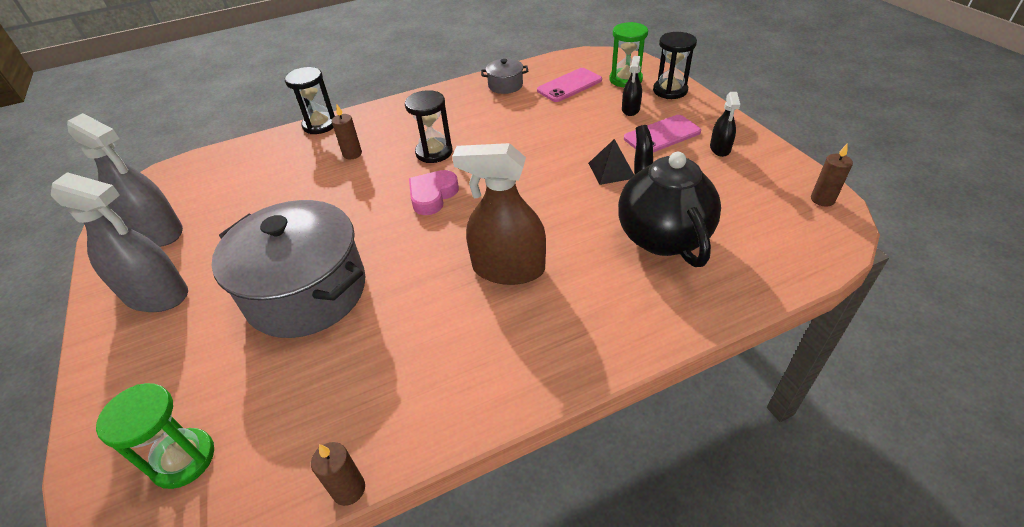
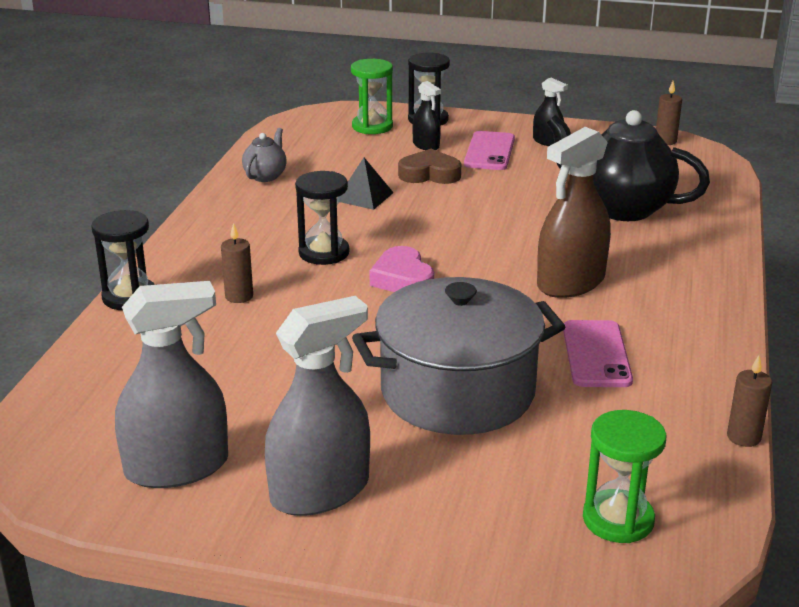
camera: 55 degrees left, 15 degrees down
(505, 85) = (265, 176): grey pot -> grey teapot
(569, 85) = (331, 151): pink phone -> pink phone (596, 354)
(590, 132) = (429, 174): none -> brown heart
(611, 170) = (504, 190): black pyramid -> black pyramid (364, 196)

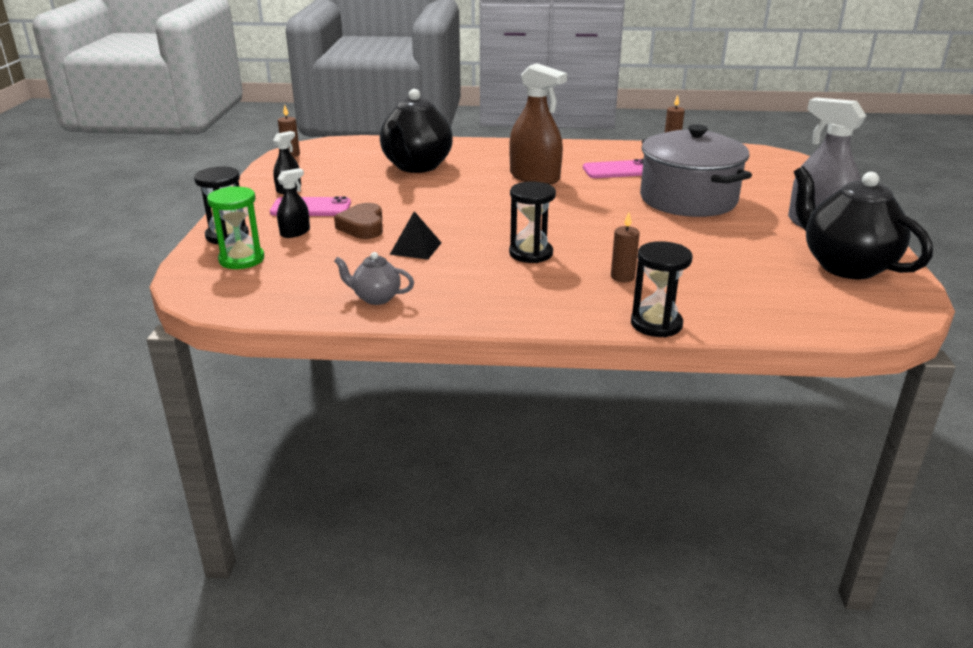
camera: 100 degrees left, 0 degrees up
(177, 467) = (845, 266): grey spray bottle -> black teapot
(402, 279) = (558, 223): pink heart -> none
(618, 519) = (762, 165): green hourglass -> none

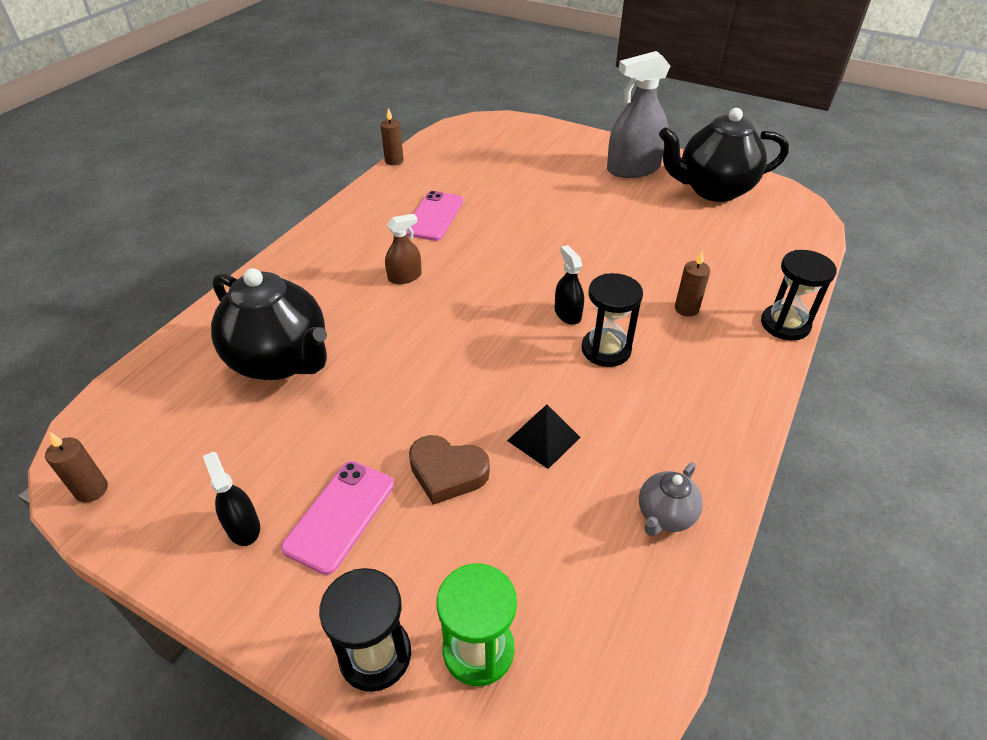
camera: 65 degrees left, 15 degrees up
(295, 232) = (418, 556): black spray bottle -> black spray bottle (567, 314)
(534, 177) = (404, 277): brown spray bottle -> brown spray bottle, size x0.51
(688, 199) = (538, 206): grey pot -> none

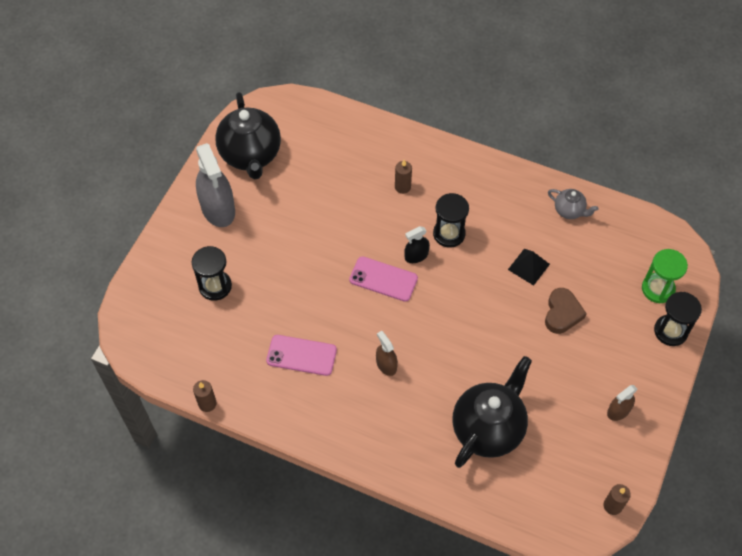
camera: 95 degrees left, 15 degrees up
(243, 527) = (618, 411): black spray bottle -> brown spray bottle
(340, 515) = (601, 363): pink phone -> pink phone (383, 279)
(785, 324) = (412, 136): black hourglass -> black hourglass (215, 286)

